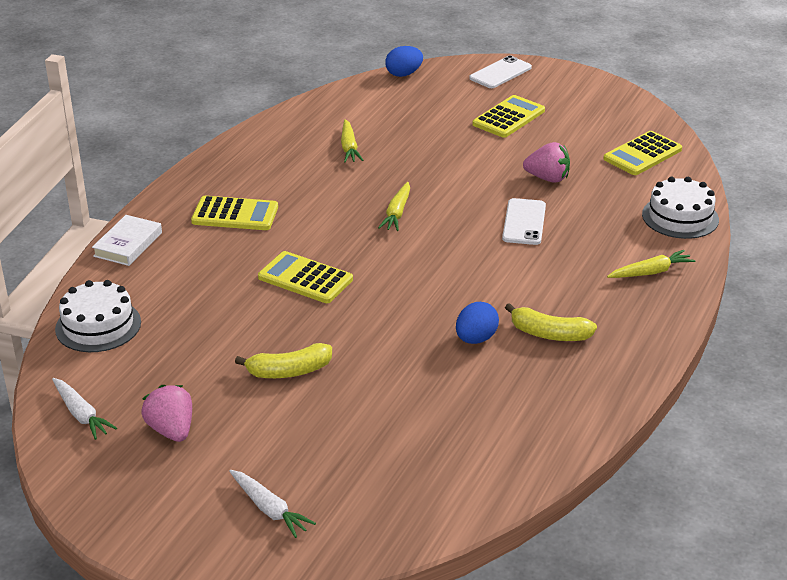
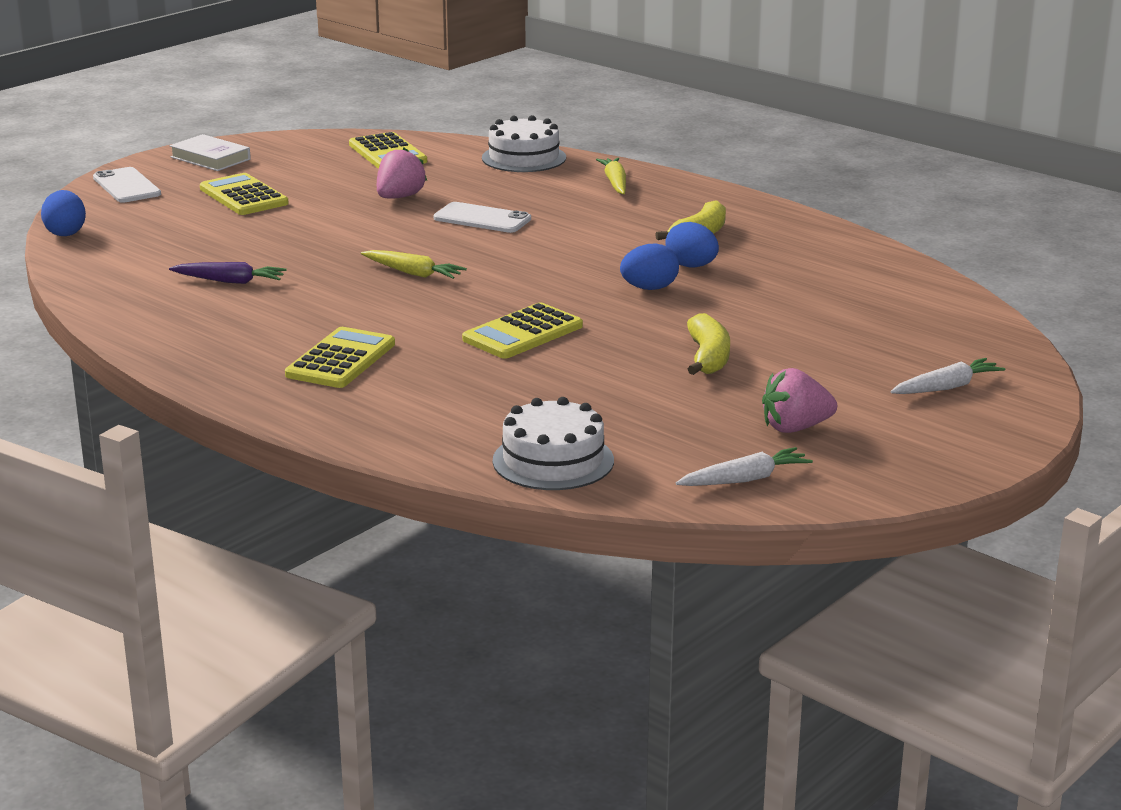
camera: 75 degrees left, 10 degrees down
(128, 244) = (363, 431): white book -> white book (210, 158)
(349, 147) = (230, 281): yellow carrot -> purple carrot
(417, 324) = (649, 288): none -> blue egg

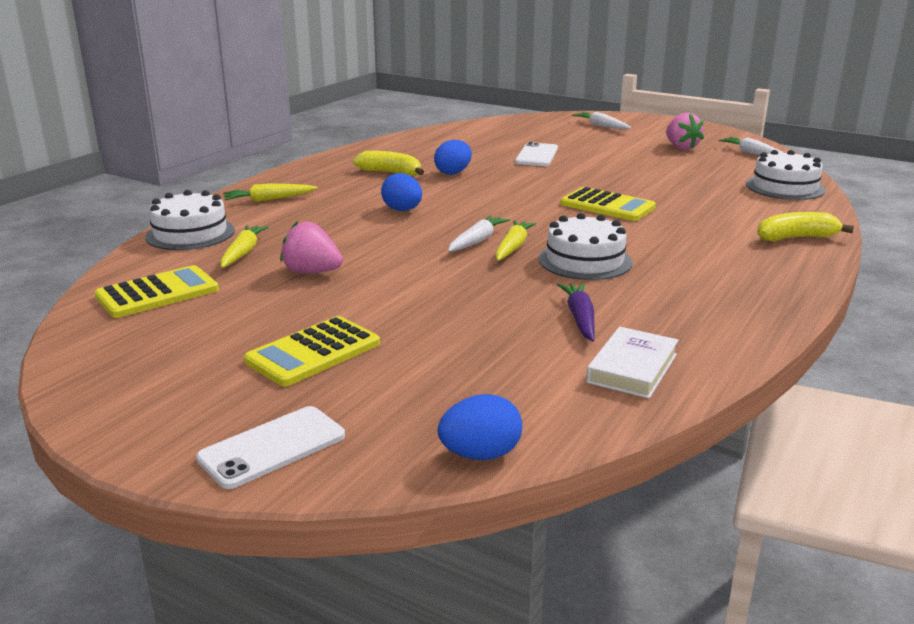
camera: 100 degrees left, 0 degrees up
(210, 158) = (148, 402): white book -> white book (632, 368)
(341, 360) = (708, 252): yellow calculator -> none
(357, 299) = (585, 261): none -> white cake
(440, 260) = (477, 241): none -> white carrot
(462, 175) = (243, 253): none -> yellow carrot
(482, 219) = (369, 235): white phone -> white phone (537, 155)
(649, 288) = (501, 180): blue egg -> blue egg (402, 210)
(708, 358) = (605, 164): yellow banana -> yellow banana (796, 238)

